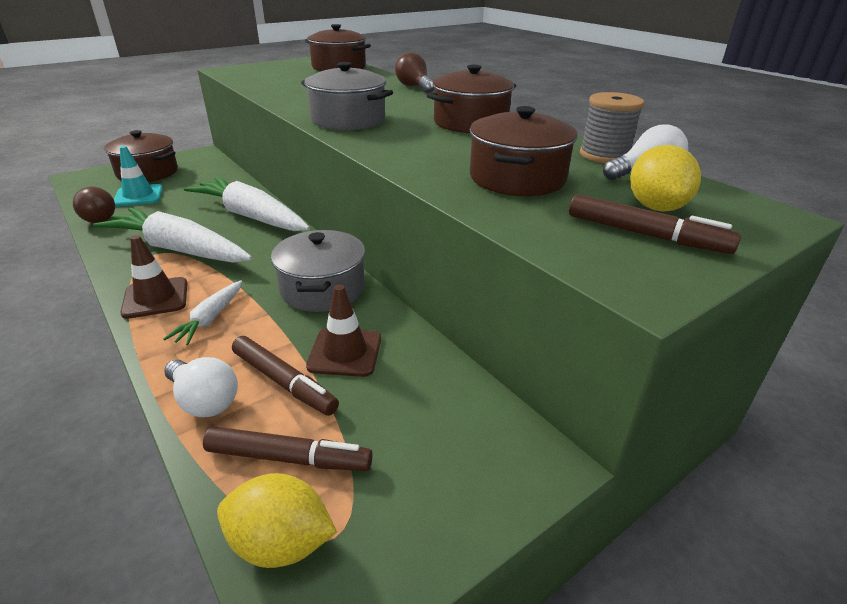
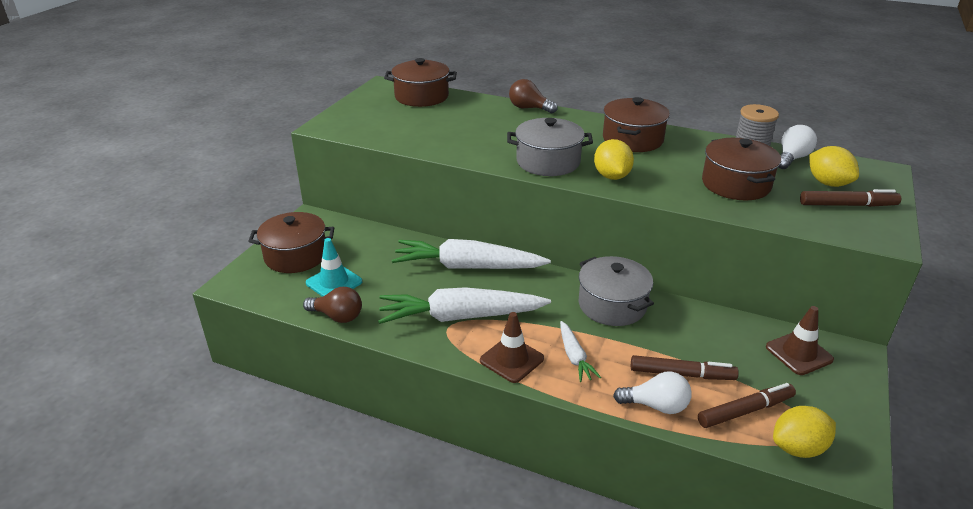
camera: 30 degrees left, 0 degrees up
(345, 352) = (688, 341): brown traffic cone -> brown traffic cone (799, 353)
(386, 141) = (611, 176): none -> yellow lemon

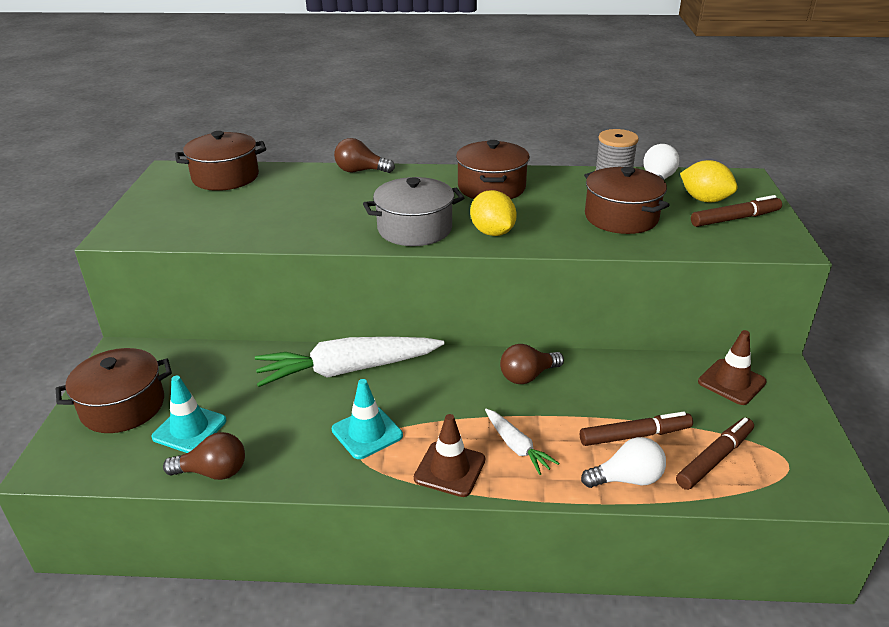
camera: 20 degrees left, 0 degrees up
(460, 317) = (367, 432): white carrot -> turquoise traffic cone
(612, 305) = (527, 376): grey pot -> brown light bulb
(798, 448) = (782, 484): yellow lemon -> none

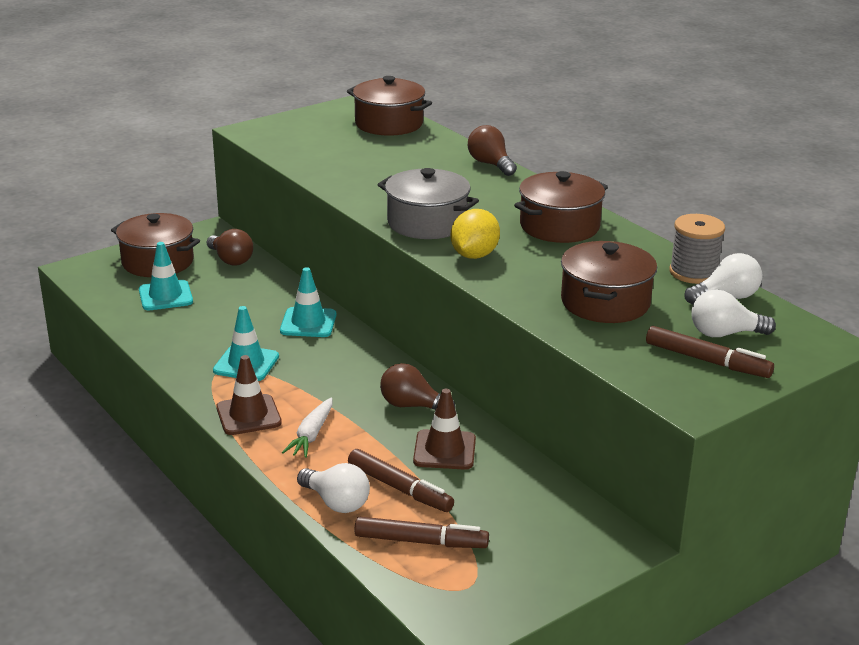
camera: 50 degrees right, 5 degrees down
(213, 472) = (136, 325): brown light bulb -> brown light bulb (231, 260)
(348, 370) = (308, 323): white carrot -> turquoise traffic cone
(704, 200) = (724, 334): yellow lemon -> white light bulb
(731, 382) = (557, 519): brown traffic cone -> brown traffic cone (444, 450)

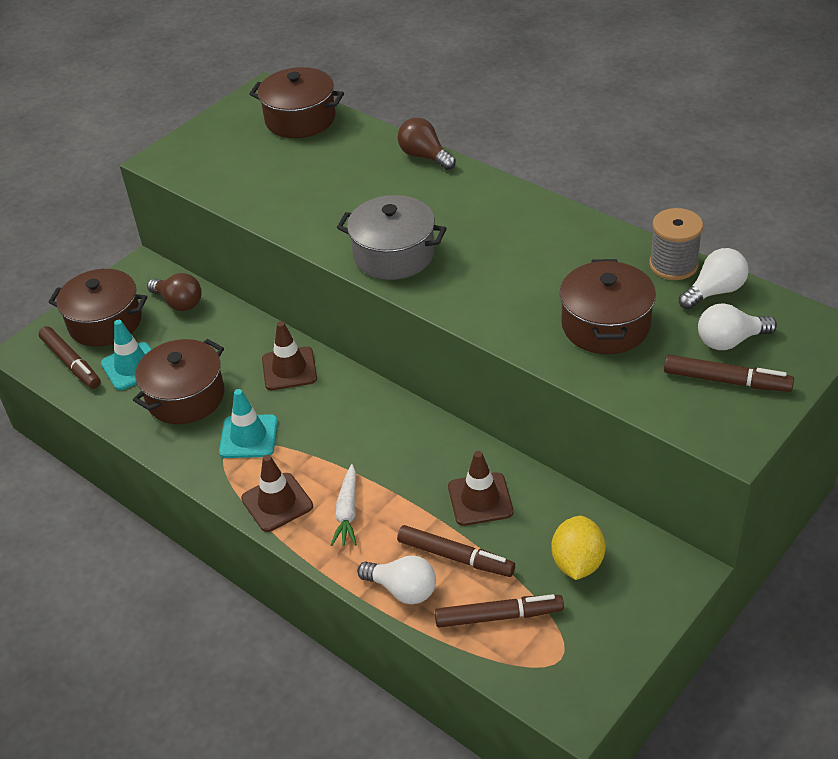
camera: 10 degrees left, 15 degrees up
(113, 284) = (71, 363): none -> brown marker
(308, 323) = (289, 369): turquoise traffic cone -> brown traffic cone
(412, 406) = (429, 451): brown light bulb -> none
(474, 255) = (457, 289): yellow lemon -> yellow lemon (577, 563)
(559, 226) = (524, 230): brown pot -> brown pot (185, 397)

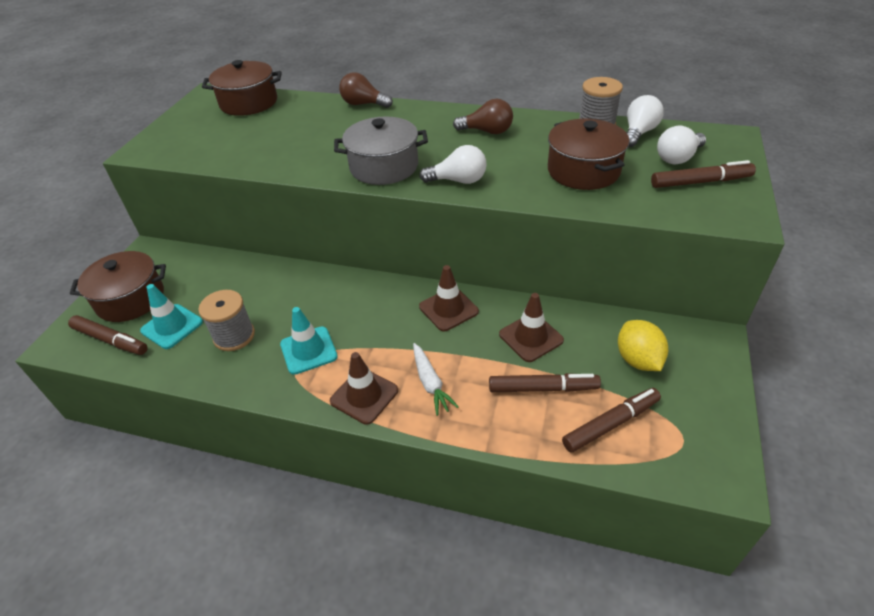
camera: 25 degrees left, 0 degrees up
(179, 303) = (193, 267): brown light bulb -> brown light bulb (487, 131)
(185, 397) = (234, 336): brown pot -> grey spool
(289, 369) = (315, 289): brown traffic cone -> brown traffic cone (448, 309)
(403, 589) = (518, 431): white light bulb -> white light bulb (458, 180)

